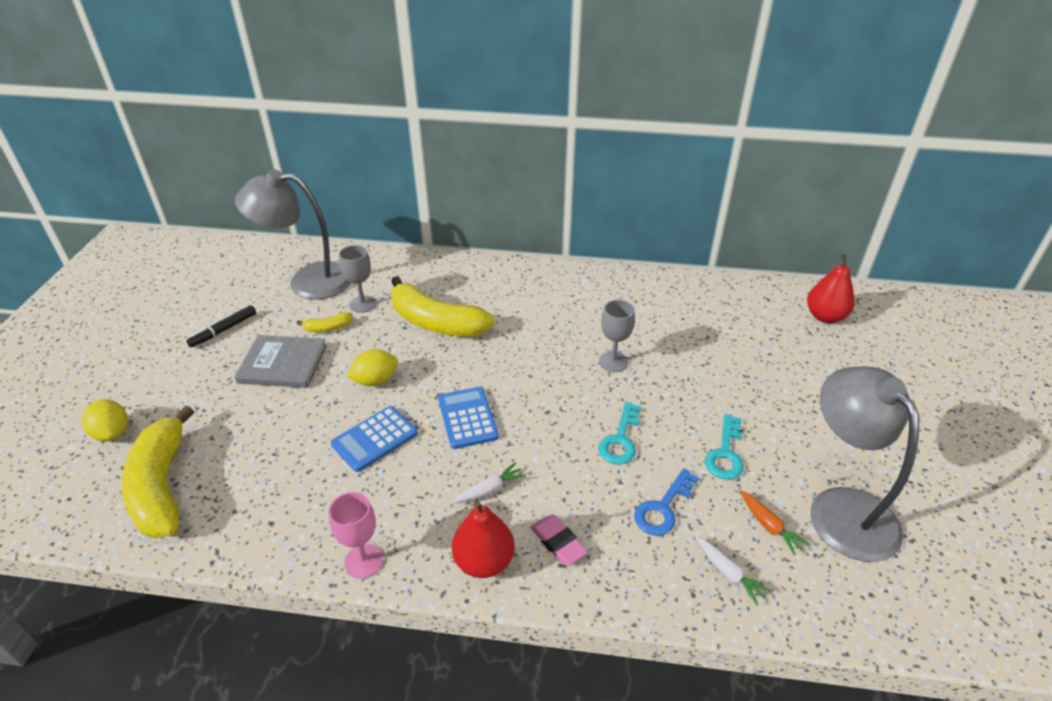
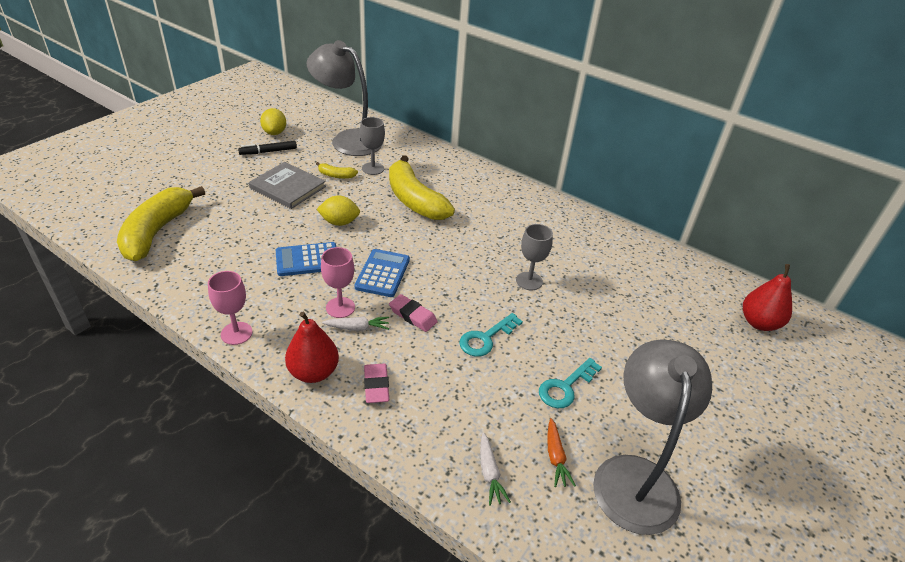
camera: 25 degrees right, 0 degrees up
(112, 433) = (155, 188): yellow lemon -> yellow lemon (274, 133)
(454, 476) = (340, 307): none -> pink goblet
(534, 449) = (413, 316): none -> pink eraser
(663, 508) = (477, 401): blue key -> none

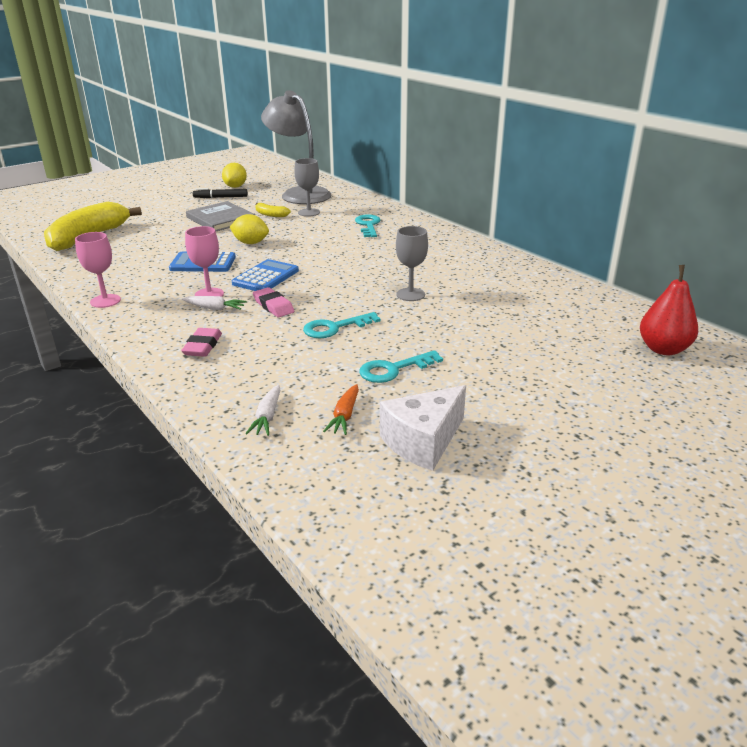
camera: 20 degrees right, 10 degrees down
(313, 372) = (153, 331): red pear -> none
(414, 200) = (333, 234): yellow banana -> none
(440, 183) = (368, 225): none -> turquoise key
(635, 476) = (423, 442): grey lamp -> white cheese

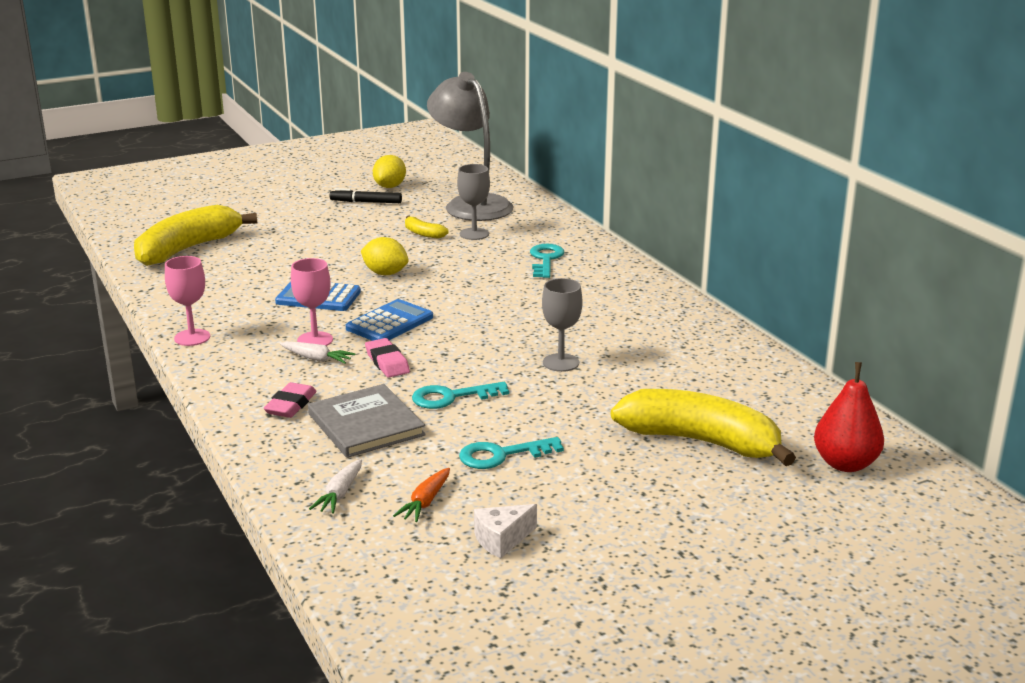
camera: 10 degrees right, 5 degrees down
(221, 219) = (357, 235): grey book -> grey book (366, 424)
(423, 442) = (502, 540): white cheese -> white cheese, size x0.61
(546, 343) = (701, 441): none -> yellow banana

